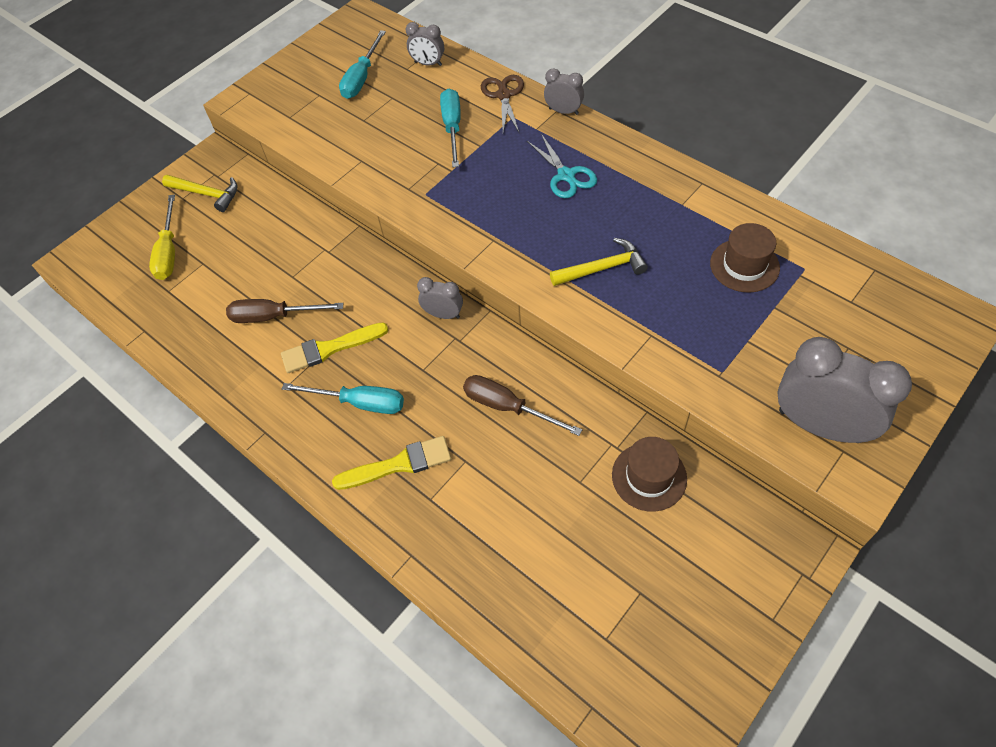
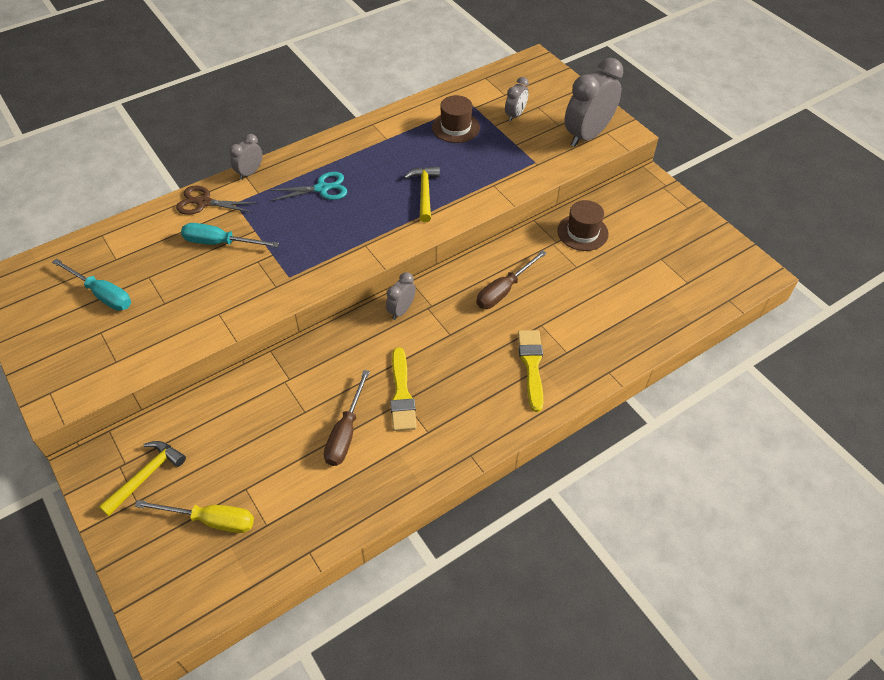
camera: 80 degrees left, 5 degrees down
(359, 403) = (466, 381): turquoise screwdriver -> none
(428, 64) = (121, 242): grey clock -> grey clock (515, 115)

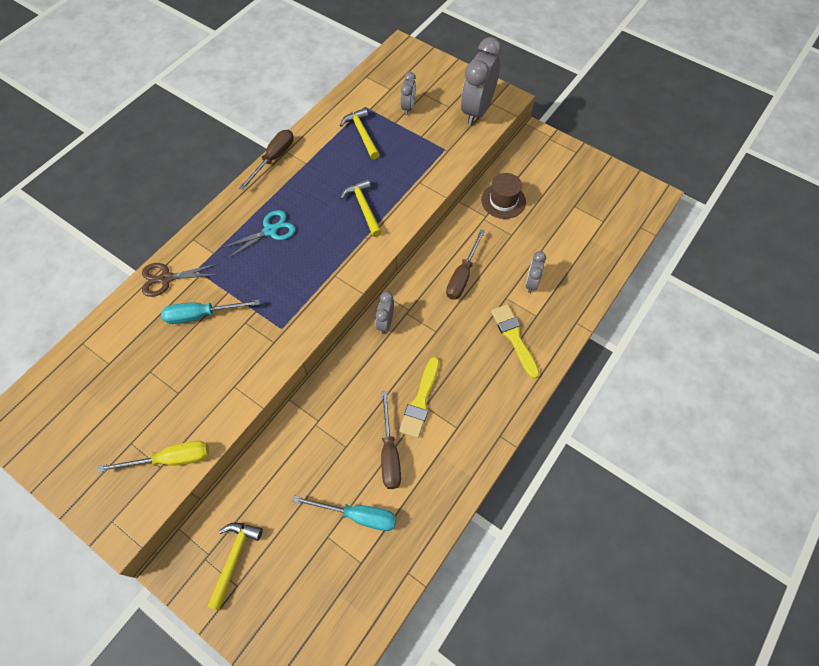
camera: 20 degrees left, 10 degrees up
(102, 294) = (113, 404): turquoise screwdriver -> turquoise screwdriver (358, 516)
(211, 520) = (311, 577): yellow screwdriver -> yellow screwdriver (171, 459)
(250, 172) = (195, 234): grey clock -> grey clock (531, 283)
(357, 127) = (274, 159): none -> brown screwdriver
(401, 394) = (420, 401): yellow brush -> yellow brush turned 45 degrees clockwise
(455, 127) = (362, 134): brown hat -> yellow hammer

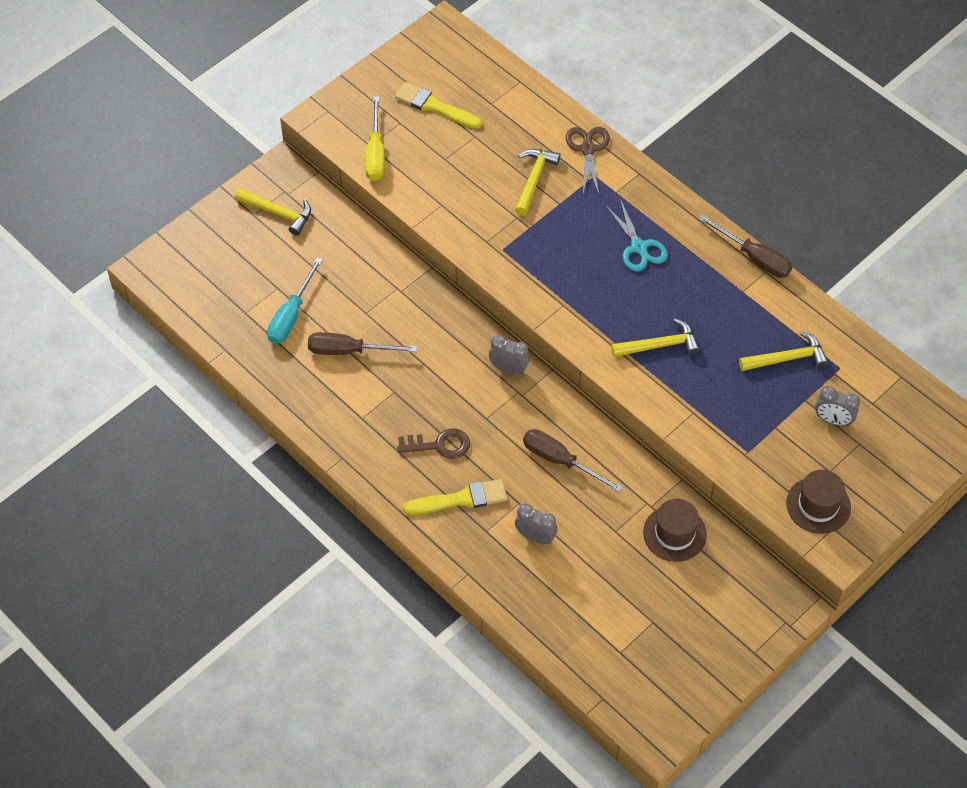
camera: 100 degrees right, 5 degrees down
(201, 315) = (534, 179): turquoise screwdriver -> yellow hammer
(420, 401) = (401, 388): yellow brush -> yellow brush (434, 106)
(469, 361) = (440, 445): none -> brown key
(477, 110) = (818, 505): grey clock -> brown hat

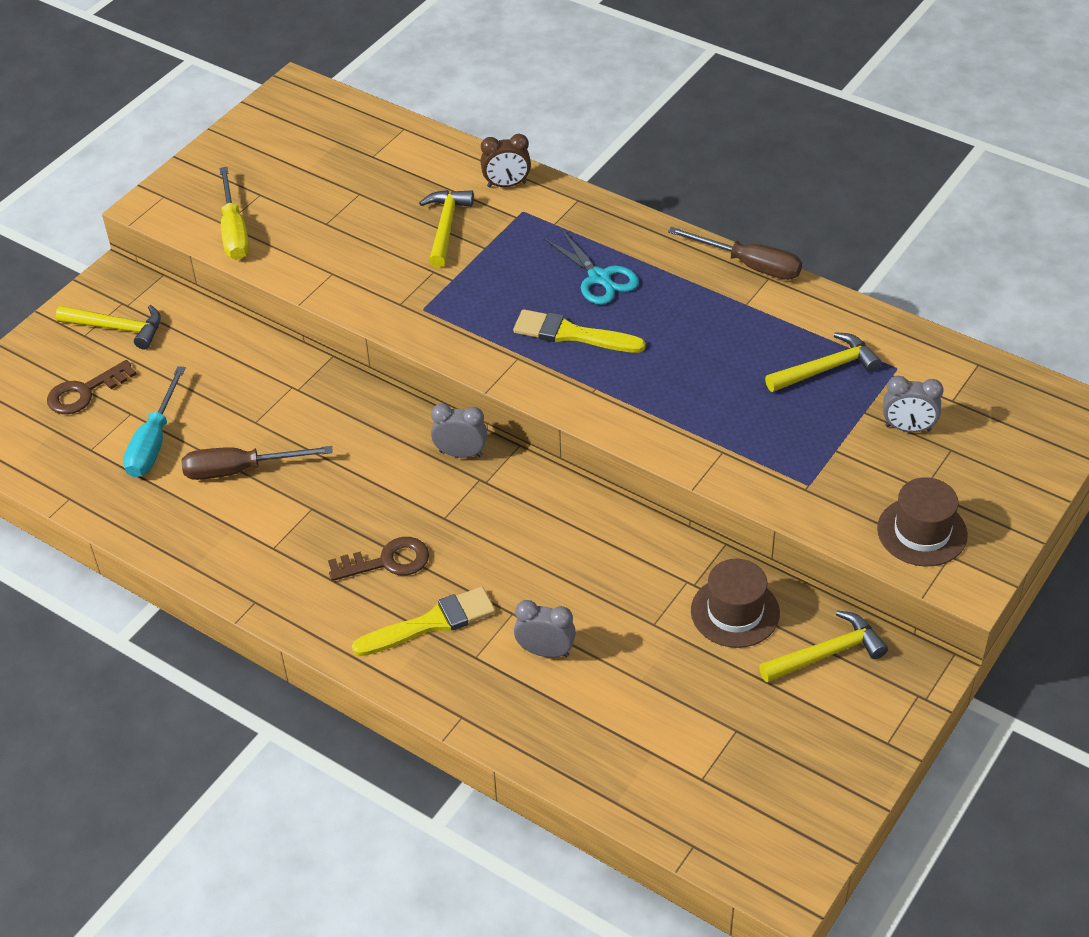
camera: 10 degrees left, 10 degrees down
(247, 264) = (84, 392): none -> brown key
(434, 106) = (300, 170): yellow brush -> yellow brush (572, 334)
(560, 461) = (556, 551): brown screwdriver -> none
(588, 149) = (506, 185): brown scissors -> brown clock
(659, 345) = (656, 382): yellow hammer -> yellow hammer (827, 653)

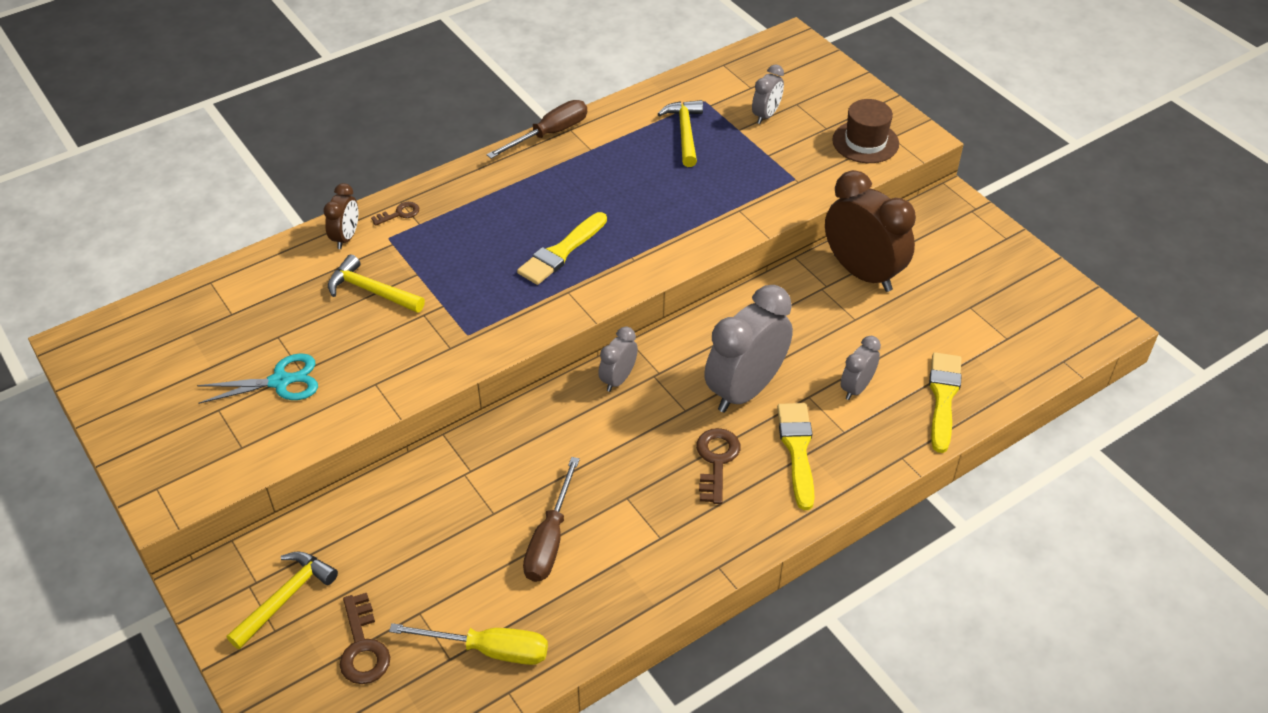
camera: 70 degrees left, 0 degrees up
(154, 442) = (472, 601): turquoise screwdriver -> none
(234, 231) = (259, 442): yellow screwdriver -> yellow screwdriver (489, 650)
(495, 557) = (745, 390): none -> grey clock
(560, 206) = (399, 214): none -> brown key
(570, 735) = (943, 397): none -> yellow brush
(599, 278) = (505, 217): turquoise scissors -> turquoise scissors (280, 381)
(735, 612) = (862, 273): brown hat -> brown clock
(827, 653) = (919, 240): yellow hammer -> none

